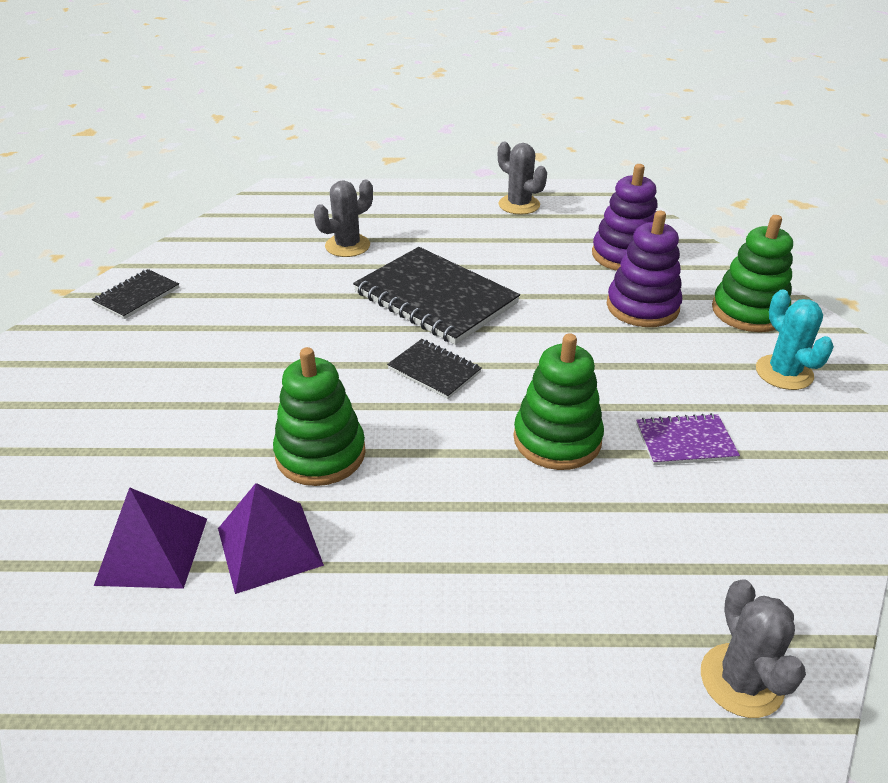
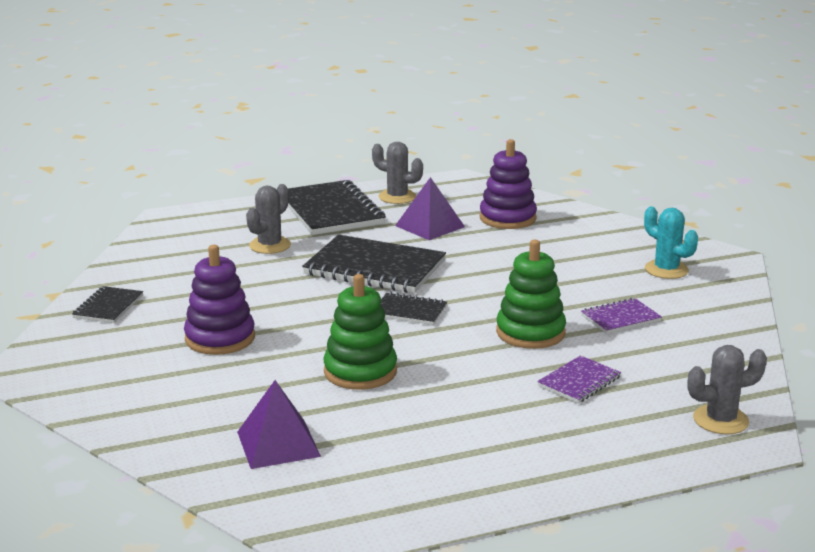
camera: 20 degrees left, 15 degrees down
(269, 546) = (365, 424): purple pyramid -> purple pyramid (429, 226)
(439, 211) = (331, 211): none -> black notebook
(575, 543) = (579, 382): none -> purple notebook
(642, 307) = (542, 248): purple stacking toy -> purple stacking toy (220, 338)
(741, 680) = (720, 420): grey cactus -> grey cactus turned 75 degrees counterclockwise
(748, 311) = (622, 239): green stacking toy -> none

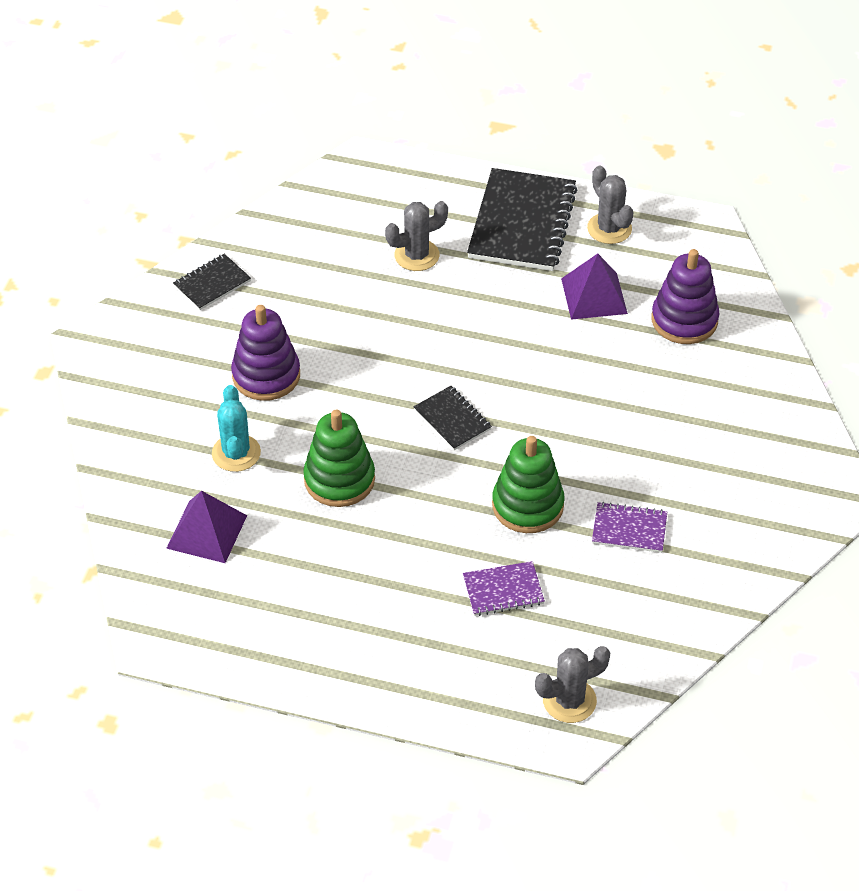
camera: 35 degrees right, 25 degrees up
(374, 268) = (480, 339): black notebook -> none
(666, 270) = (753, 483): turquoise cactus -> turquoise cactus (236, 453)
(720, 420) = (569, 700): grey cactus -> grey cactus turned 45 degrees counterclockwise

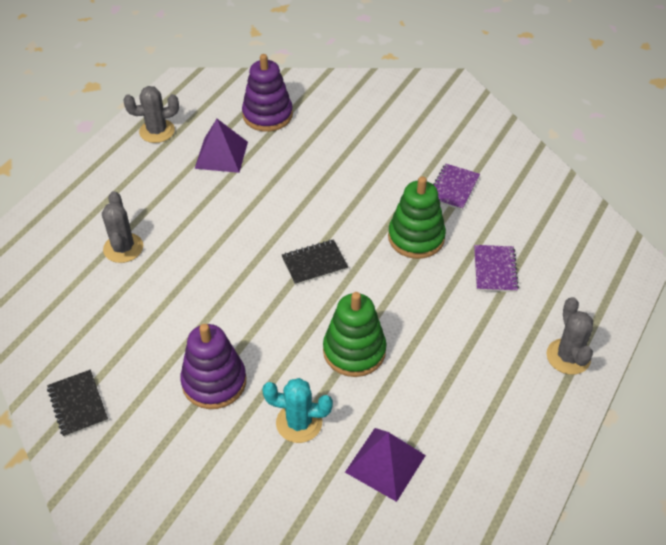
camera: 75 degrees left, 0 degrees up
(522, 223) = (123, 177): black notebook -> none
(569, 700) = (602, 255): grey cactus -> grey cactus (568, 356)

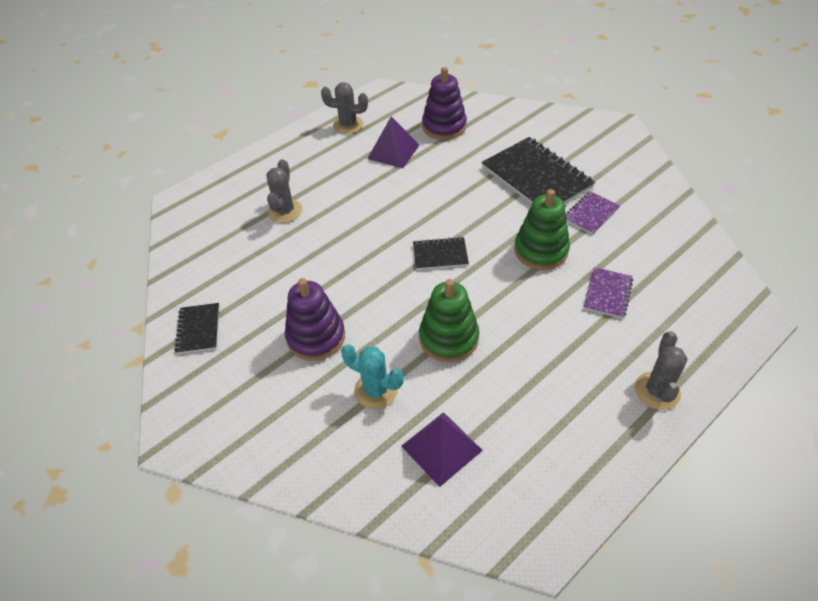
camera: 20 degrees right, 0 degrees up
(386, 157) = (536, 177): none -> black notebook

